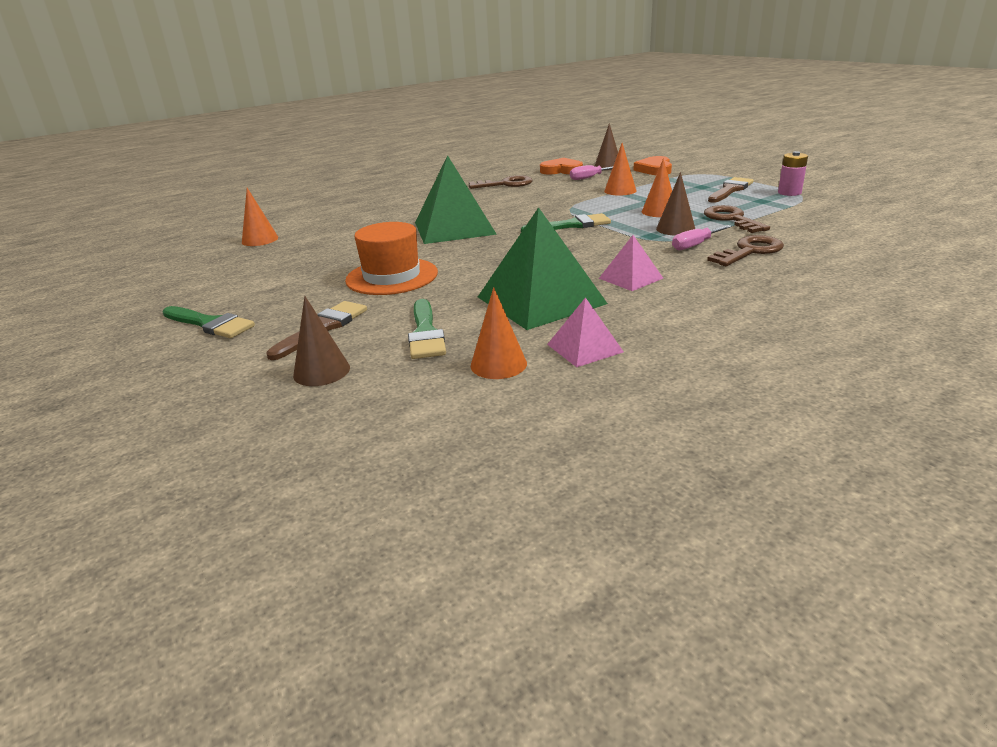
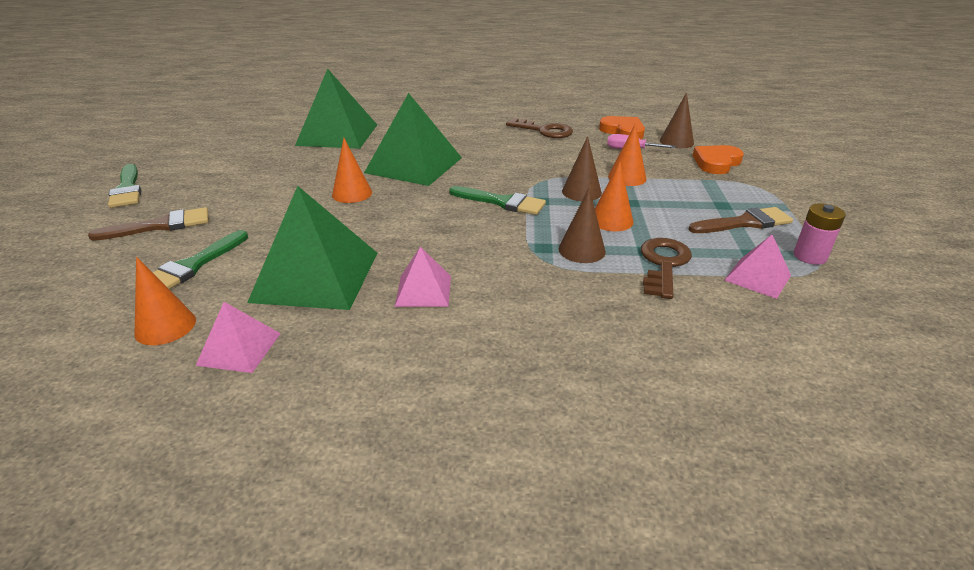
camera: 35 degrees right, 5 degrees up
(260, 240) = (286, 124): orange cone -> orange cone (352, 193)
(321, 371) = (87, 265): brown cone -> brown cone (581, 192)
(334, 232) = (337, 134): none -> green pyramid
(392, 276) = (283, 197): orange hat -> none
(695, 245) = (557, 280): pink screwdriver -> none
(750, 251) = (594, 318): brown key -> none
(786, 208) = (757, 277): none -> pink pyramid

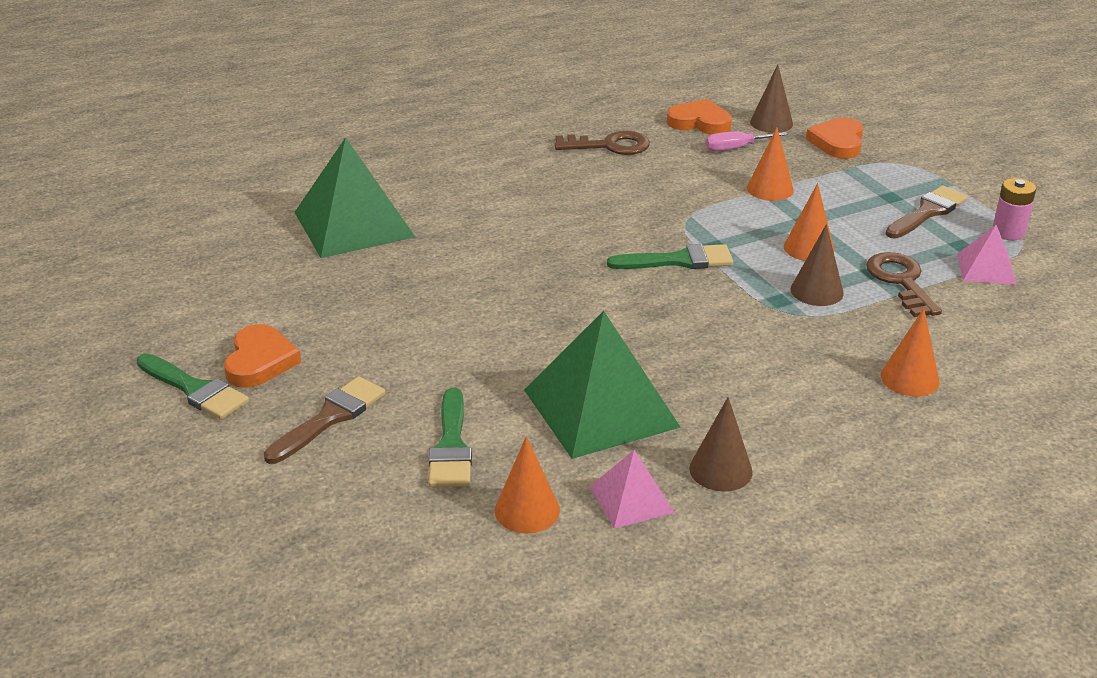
camera: 30 degrees left, 0 degrees up
(180, 185) = (260, 361): none -> orange heart
(352, 193) = (498, 302): orange cone -> orange cone (909, 378)
(414, 165) = (518, 241): green pyramid -> none
(423, 291) = (724, 384): pink pyramid -> none
(581, 192) = (744, 222): brown cone -> brown cone (720, 470)

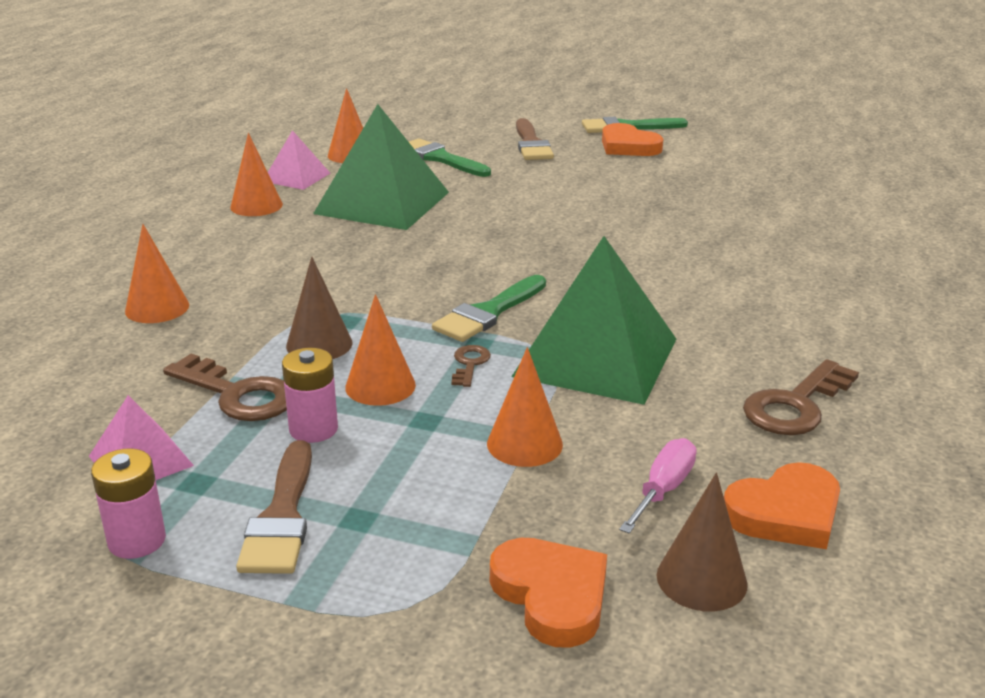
camera: 135 degrees right, 5 degrees down
(354, 224) = (787, 223): green pyramid -> green pyramid (596, 357)
(720, 470) = (256, 206): brown cone -> orange cone
(739, 236) = (470, 364): none -> brown key
(873, 242) = (313, 429): none -> pink battery

